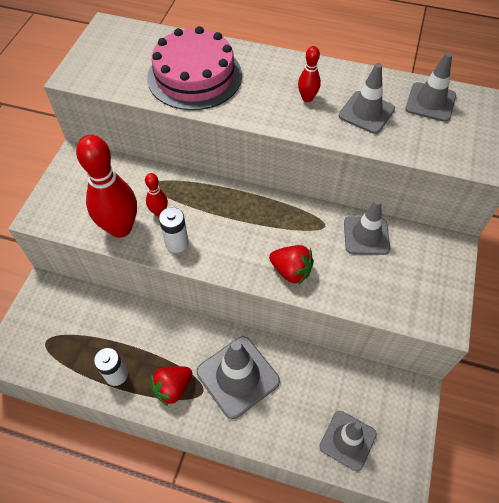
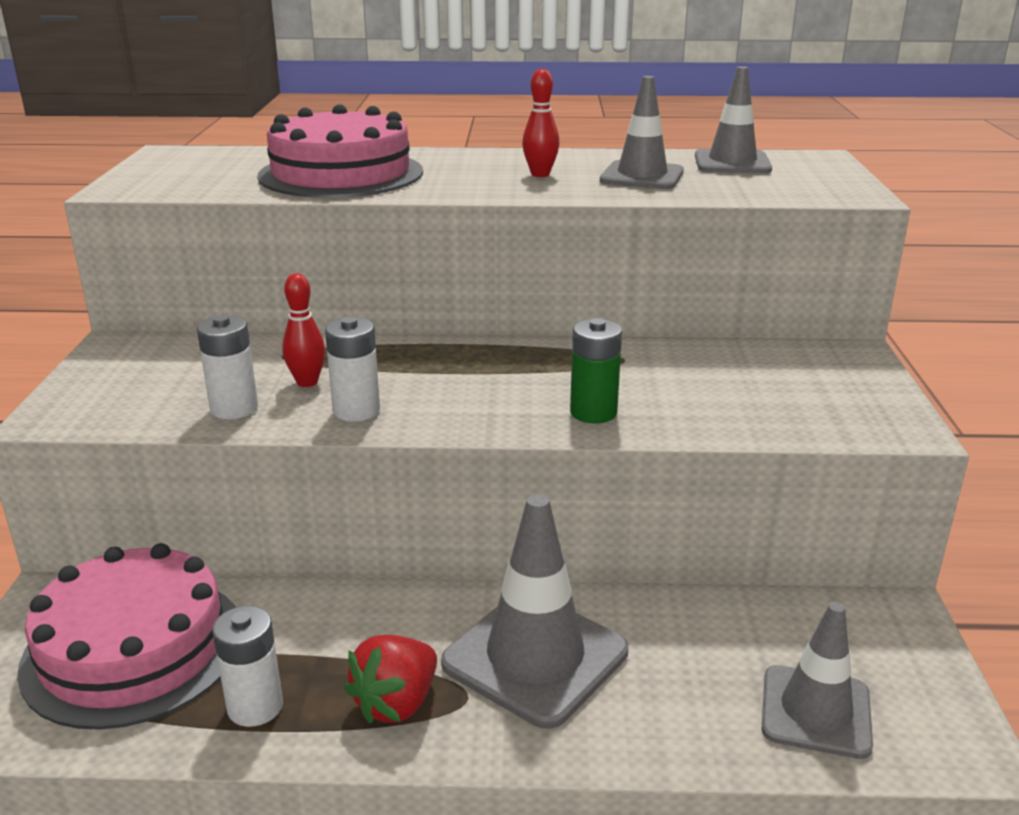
camera: 15 degrees left, 30 degrees down
(73, 328) = (134, 648): none -> pink cake
(120, 228) = (234, 408): red bowling pin -> white battery
(291, 271) = (593, 412): red strawberry -> green battery
(366, 235) = (702, 360): grey traffic cone -> none

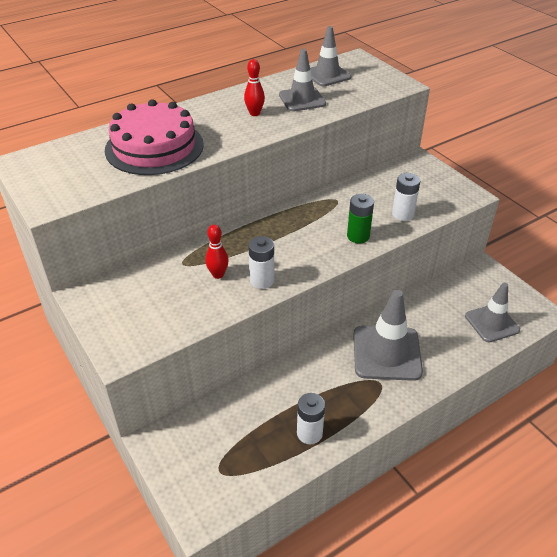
camera: 35 degrees left, 15 degrees up
(134, 648) = (228, 440): pink cake -> none
(234, 408) = (205, 306): white battery -> white battery (403, 214)
(396, 703) = (359, 400): red strawberry -> none

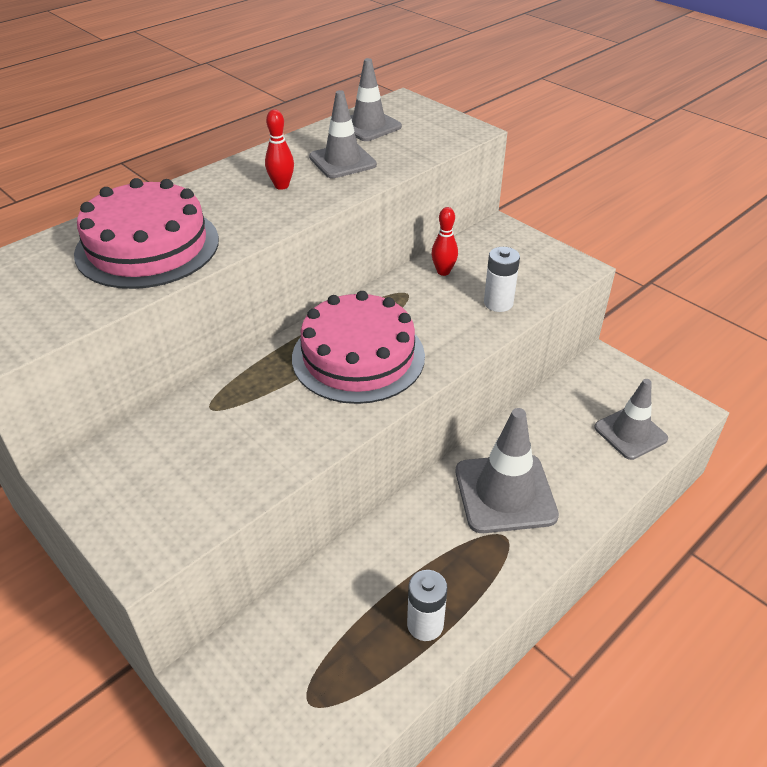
camera: 10 degrees left, 0 degrees up
(218, 274) = (264, 418): red bowling pin -> red bowling pin (443, 272)
(262, 280) = (328, 418): white battery -> none
(292, 241) = (358, 356): none -> pink cake
(358, 236) = (446, 339): green battery -> none

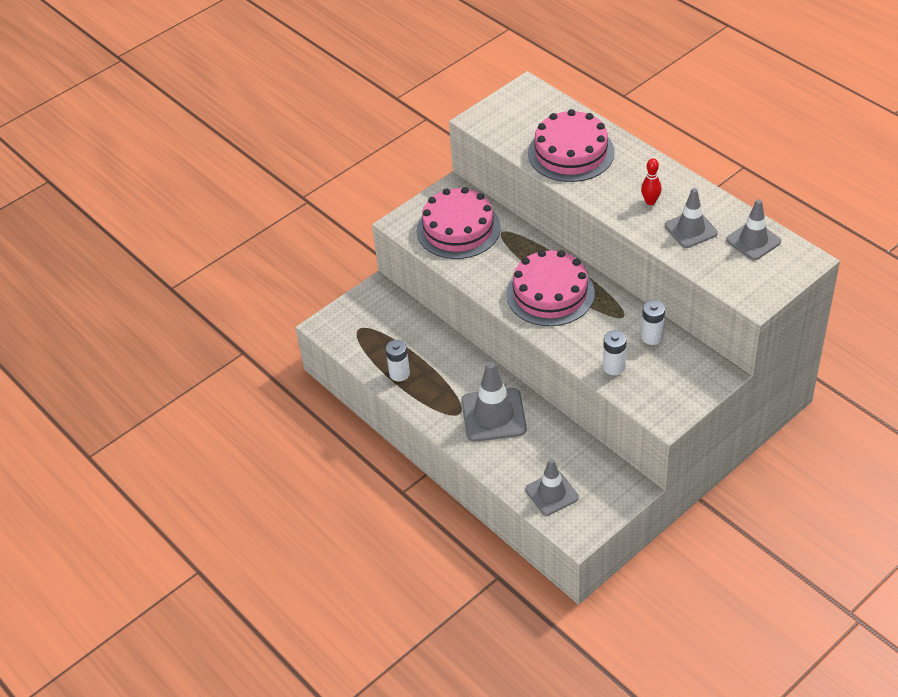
camera: 95 degrees right, 5 degrees up
(186, 464) = (458, 229): none -> pink cake
(443, 272) = (652, 337): red bowling pin -> white battery

